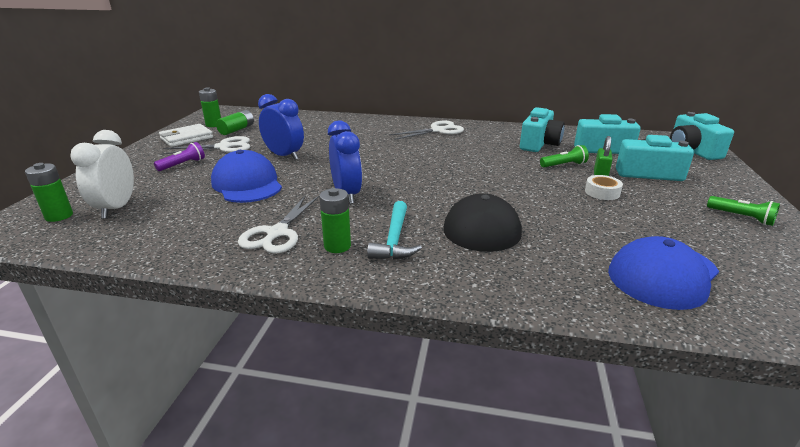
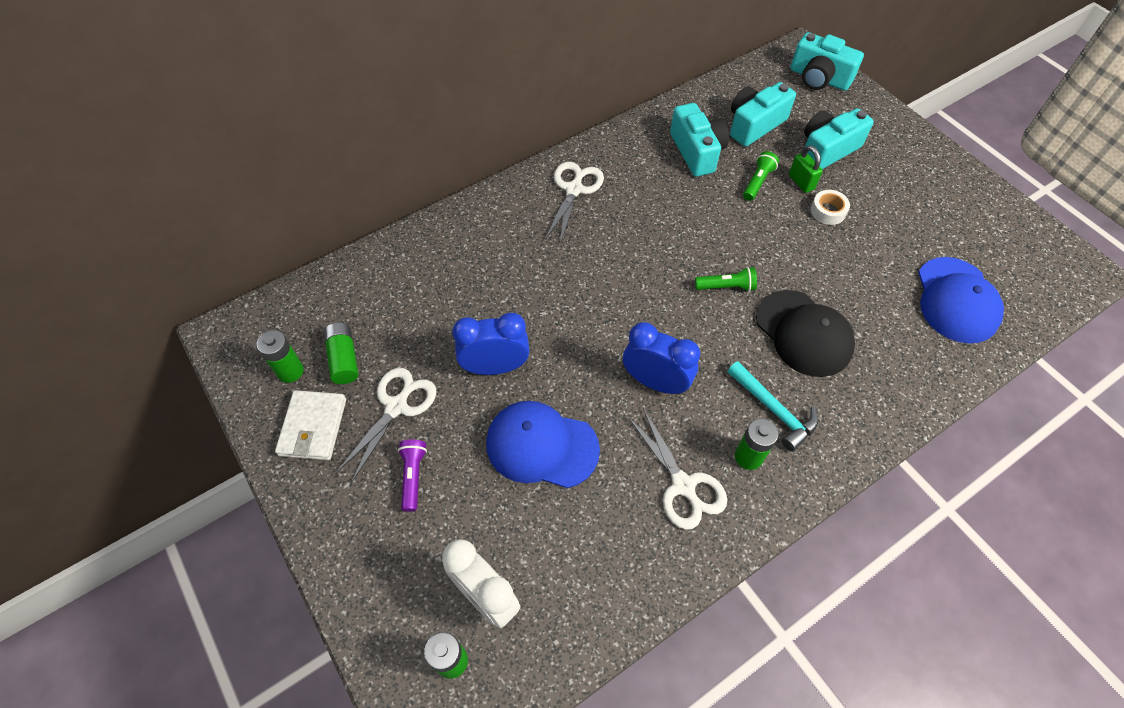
camera: 45 degrees left, 30 degrees up
(741, 217) = (935, 181): green flashlight -> green flashlight (726, 287)

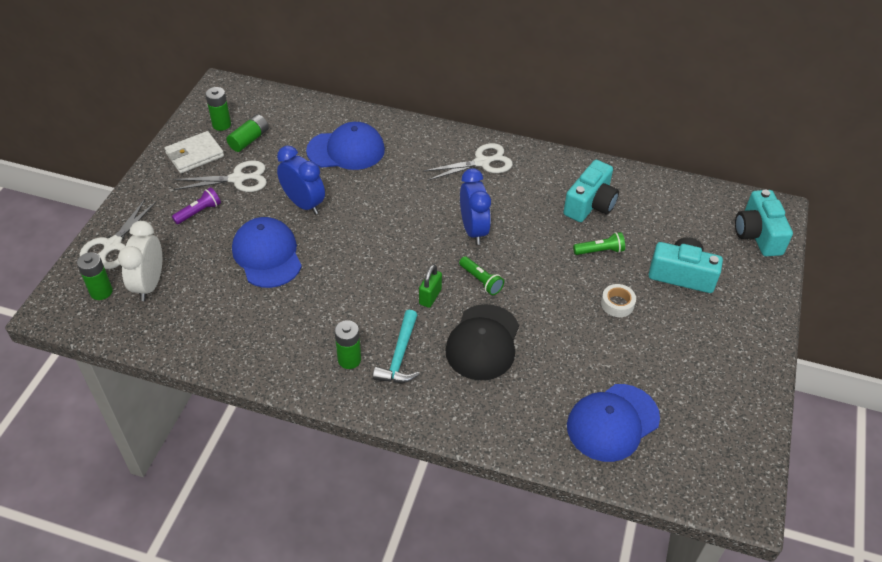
camera: 50 degrees right, 10 degrees down
(450, 282) = (346, 150): none -> blue cap
(655, 382) = (364, 283): blue clock -> blue clock (473, 230)
(683, 486) = (298, 337): white scissors -> white scissors (112, 245)
(754, 125) = (656, 221): turquoise camera -> none
(801, 182) = (629, 275): green padlock -> green padlock (430, 297)

